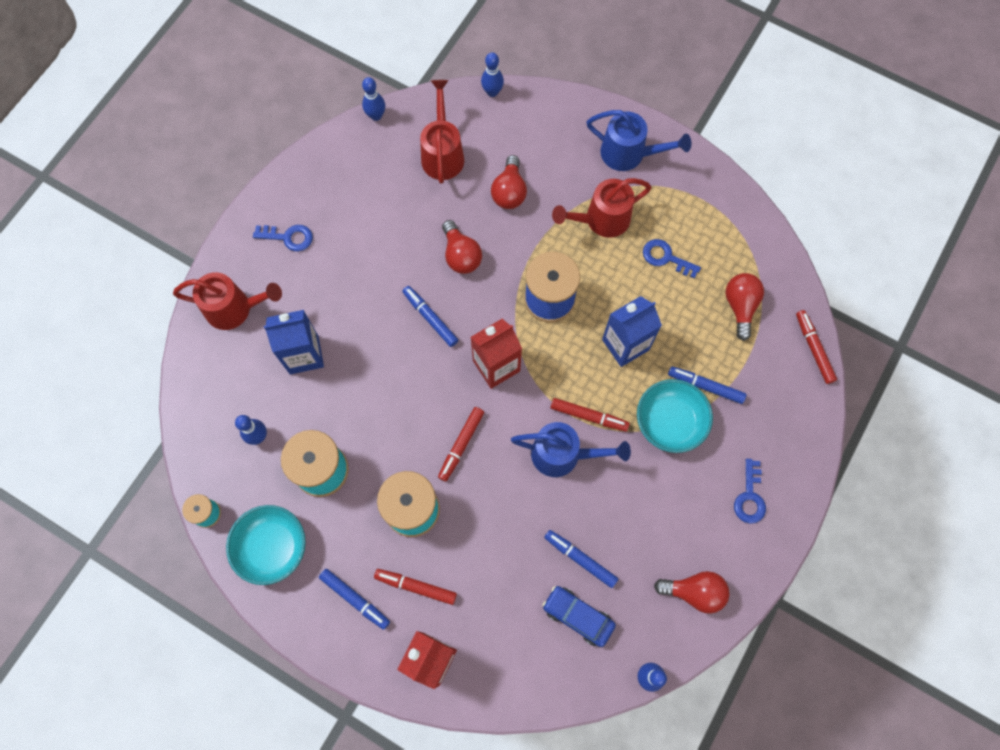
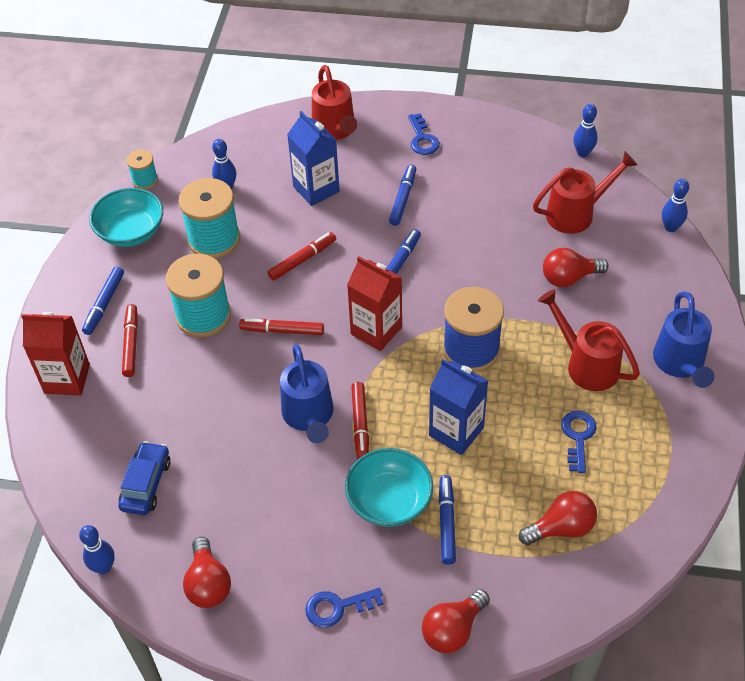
camera: 70 degrees right, 20 degrees down
(461, 255) = (477, 264): red light bulb -> red light bulb (453, 630)
(580, 559) = (206, 467): blue marker -> blue marker (403, 199)
(813, 349) = (551, 623): red marker -> red marker (302, 260)

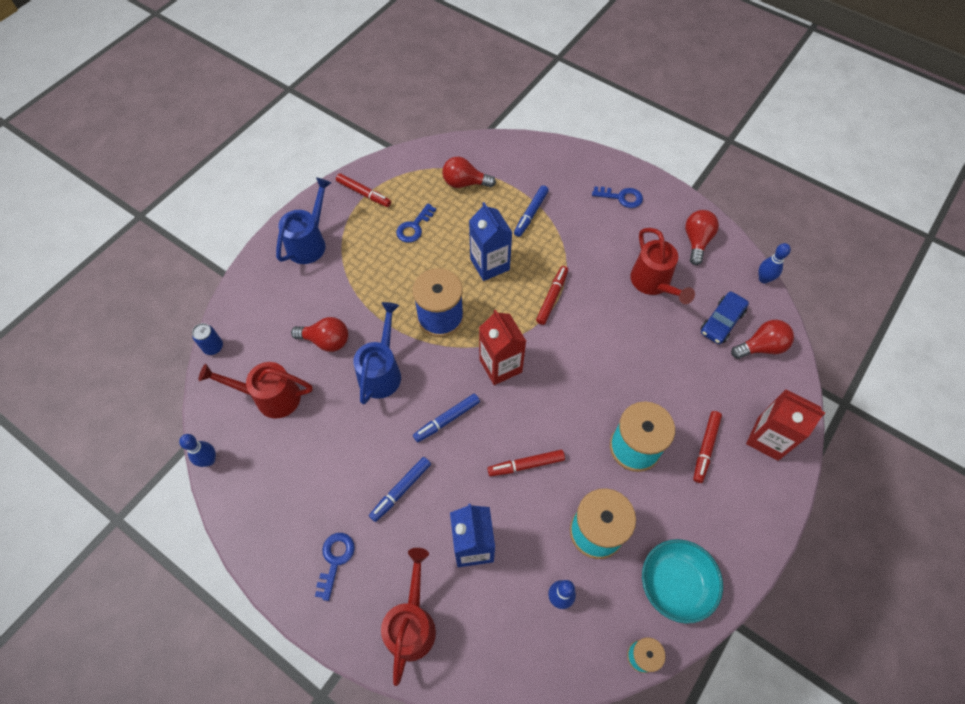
camera: 155 degrees left, 10 degrees up
(104, 304) = (720, 503): blue marker -> none
(282, 331) = (574, 401): red marker -> red marker (364, 193)
(309, 416) = (585, 320): blue watering can -> blue watering can (382, 371)
(389, 501) = (559, 241): turquoise bowl -> none
(453, 630) = (561, 161): red light bulb -> red light bulb (761, 347)
(586, 364) = (370, 270): red watering can -> red watering can (653, 283)
(670, 227) = (213, 347): blue bowling pin -> blue can

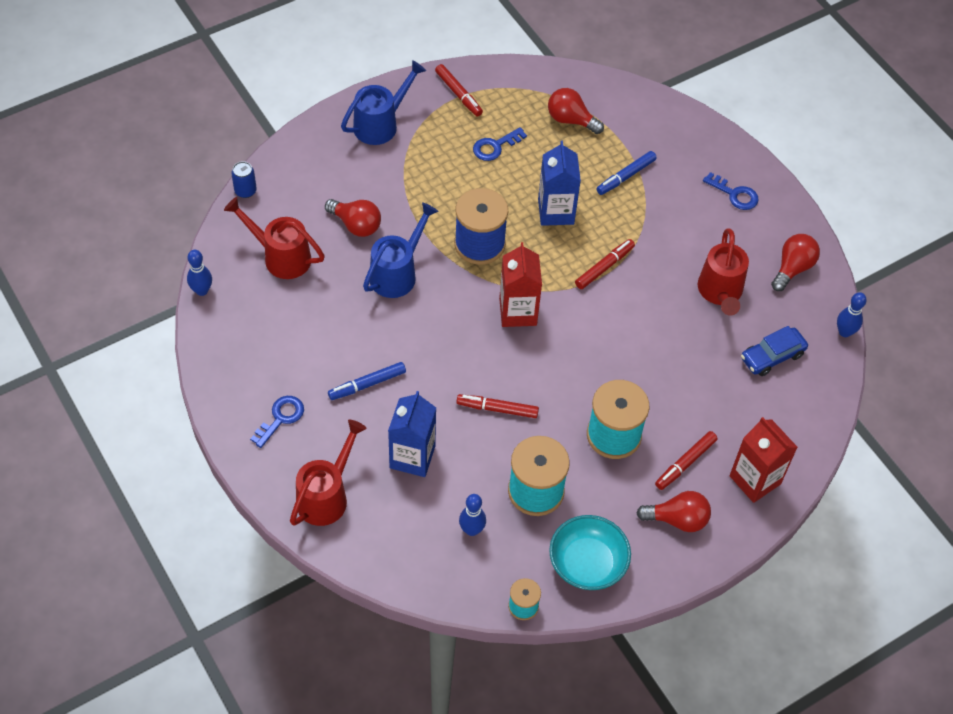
camera: 20 degrees right, 5 degrees down
(447, 420) = (440, 340): blue marker -> none
(761, 347) = (800, 395): red light bulb -> red light bulb (677, 519)

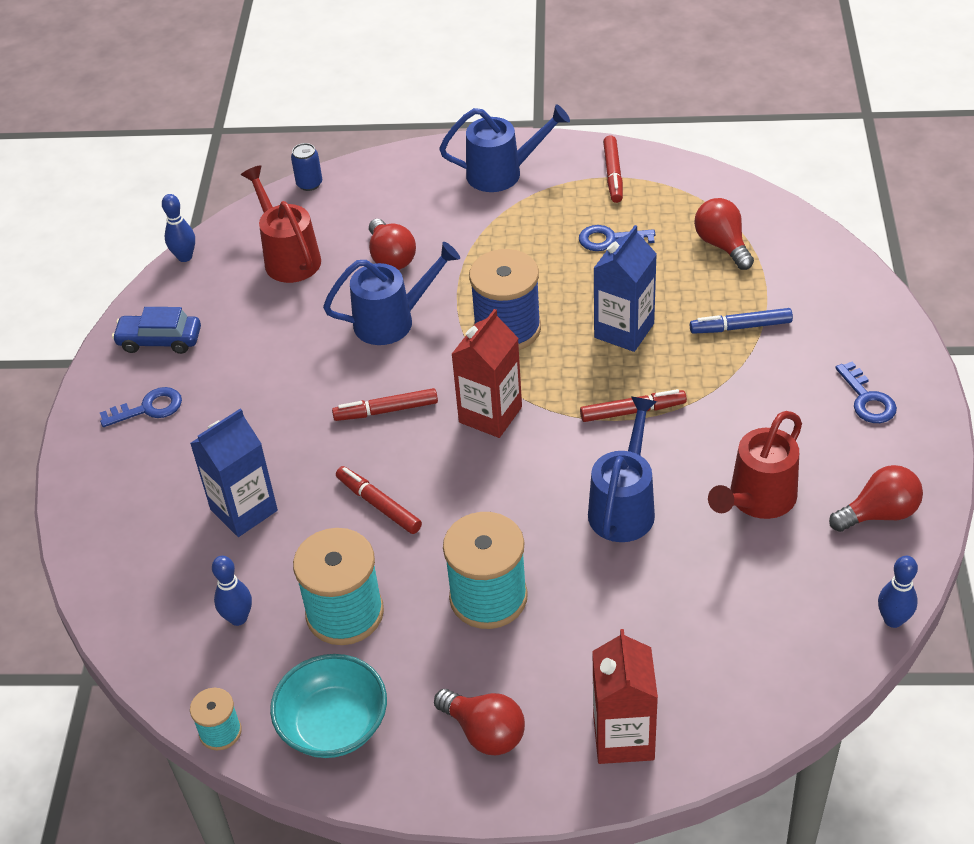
camera: 40 degrees right, 10 degrees down
(326, 496) = (123, 506): red watering can -> none
(367, 384) = (263, 415): blue marker -> none
(647, 334) = (624, 506): none -> blue watering can
(685, 463) = (549, 672): red marker -> red marker (386, 410)
(772, 356) = (767, 603): blue car -> blue car (160, 340)

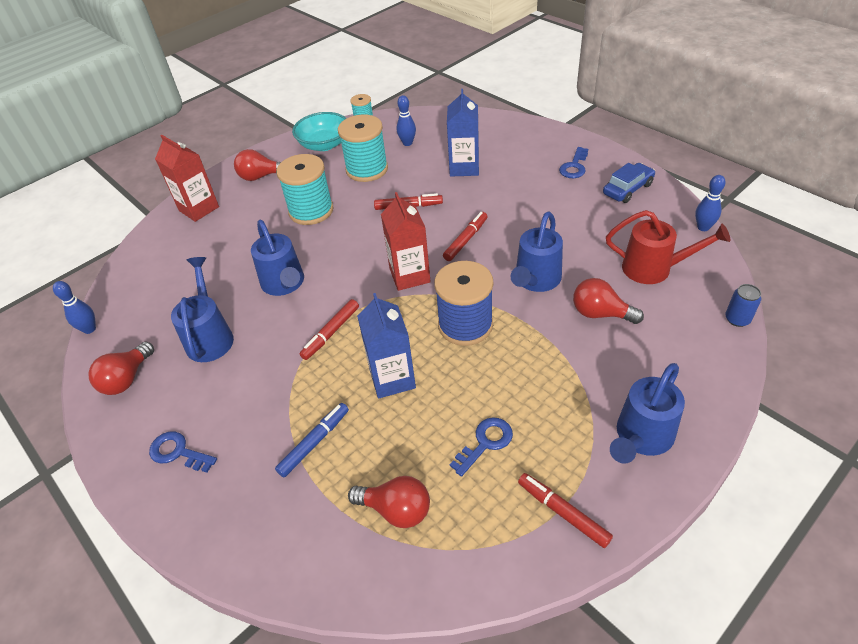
camera: 135 degrees right, 0 degrees up
(757, 500) = (210, 336): red watering can -> blue watering can

